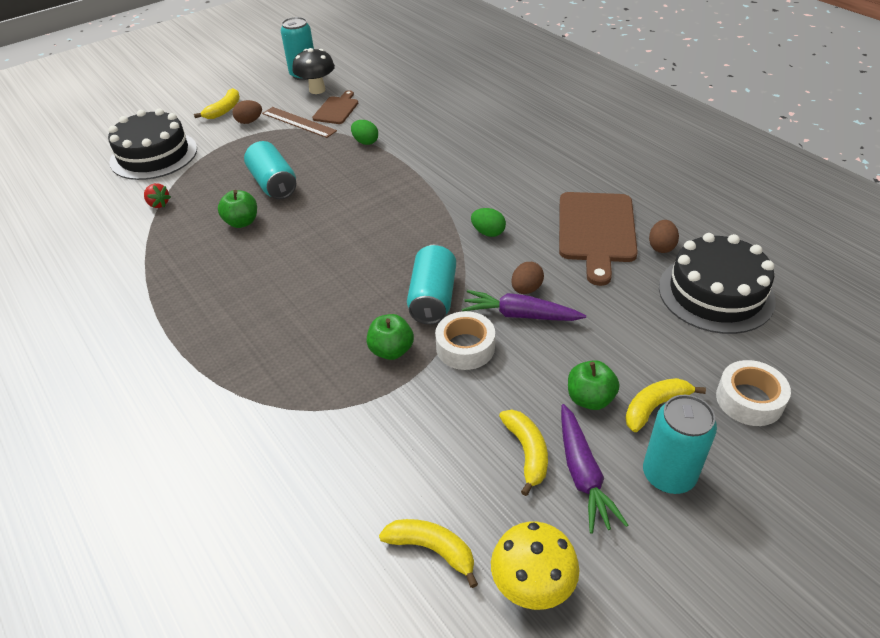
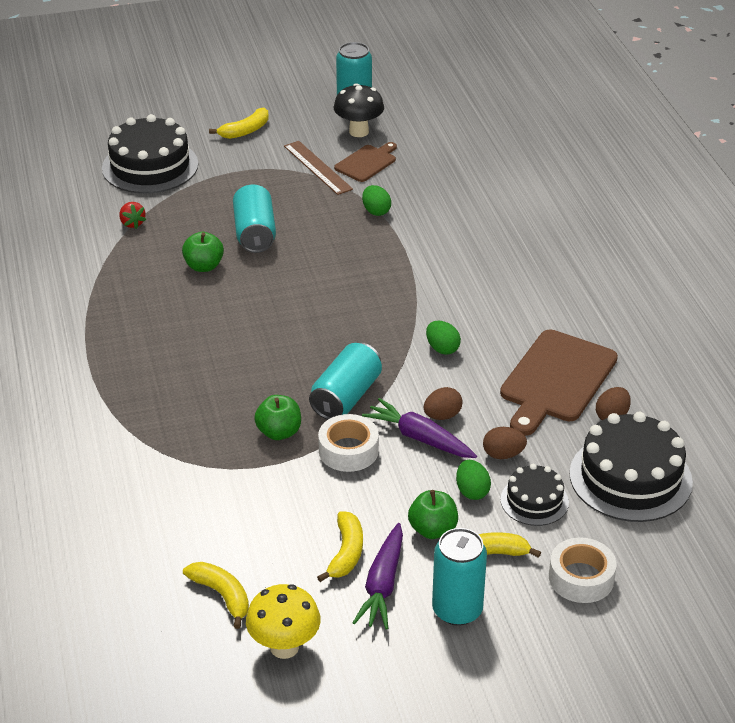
camera: 20 degrees right, 5 degrees down
(249, 121) = (265, 152): brown egg -> brown egg (503, 454)
(598, 349) = (472, 491): none -> green egg
(656, 340) = (534, 501): none -> black cake

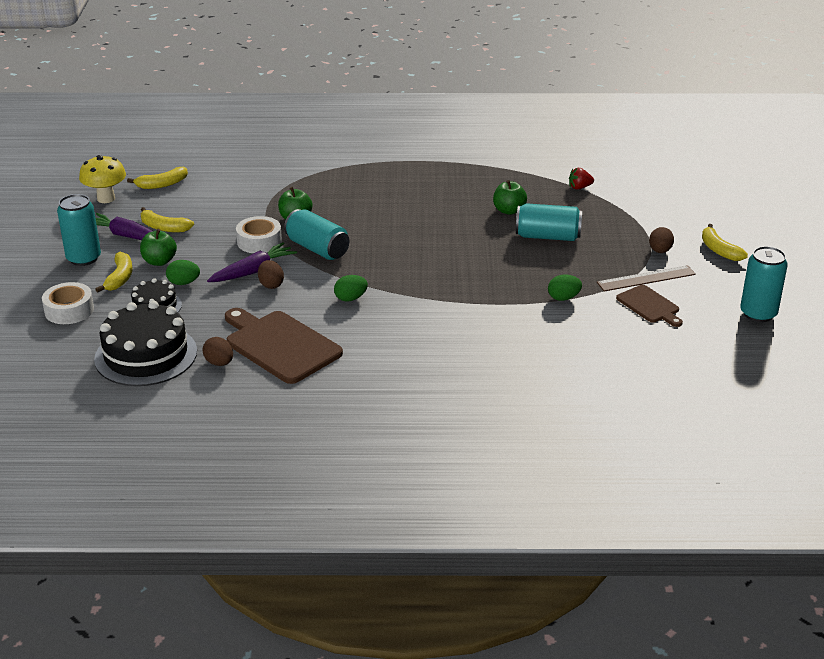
camera: 105 degrees right, 5 degrees down
(150, 166) = (665, 201): black cake -> none
(359, 132) = (709, 309): black mushroom -> none
(503, 454) = (211, 303): brown egg -> brown egg (660, 251)

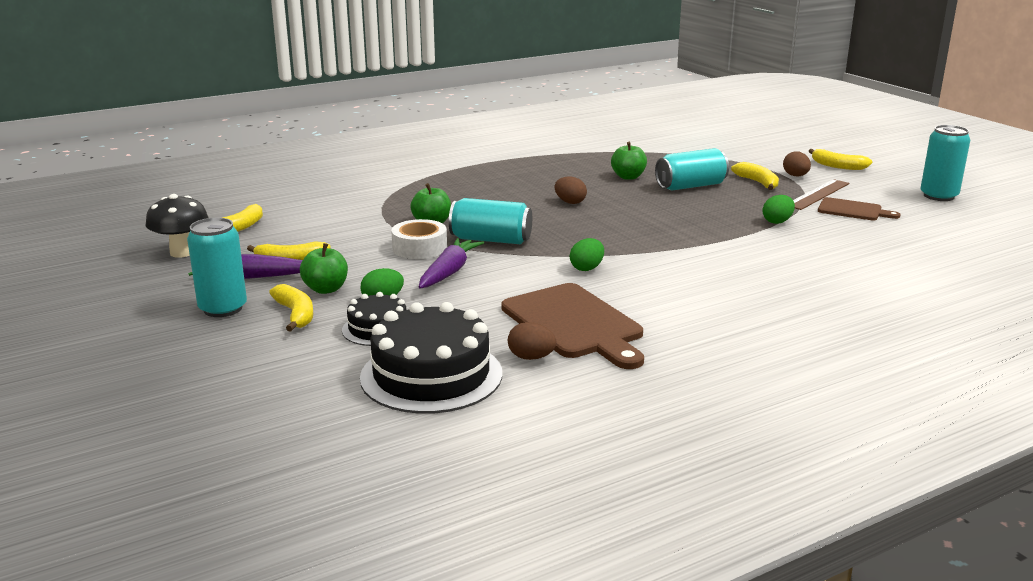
camera: 30 degrees left, 10 degrees down
(69, 310) = (269, 360): white tape -> none
(106, 198) = (182, 252): yellow mushroom -> black mushroom
(271, 285) = (486, 278): brown egg -> brown egg (570, 202)
(280, 345) = (575, 324): brown cutting board -> brown cutting board turned 135 degrees counterclockwise
(579, 187) = (661, 152): red strawberry -> none
(613, 249) = (758, 183): none -> yellow banana

